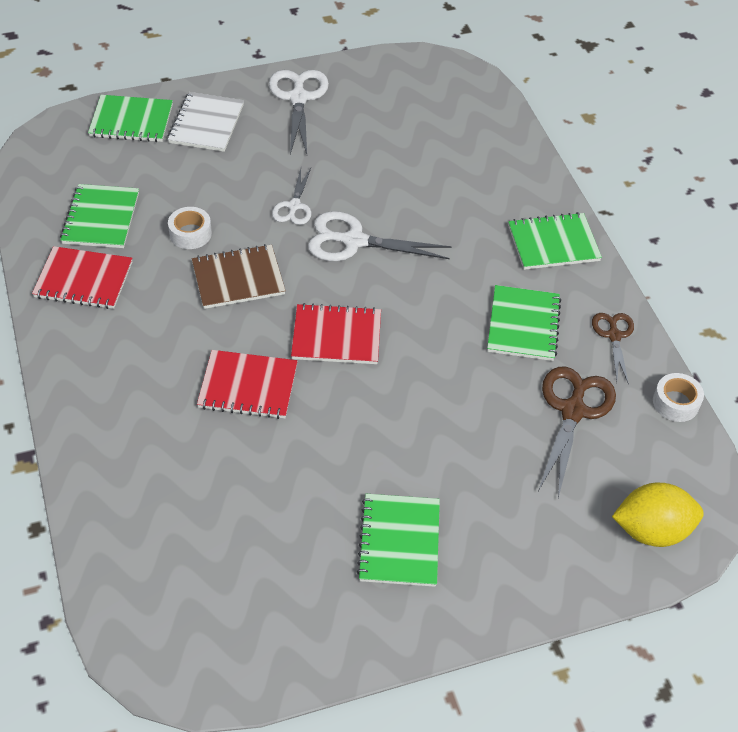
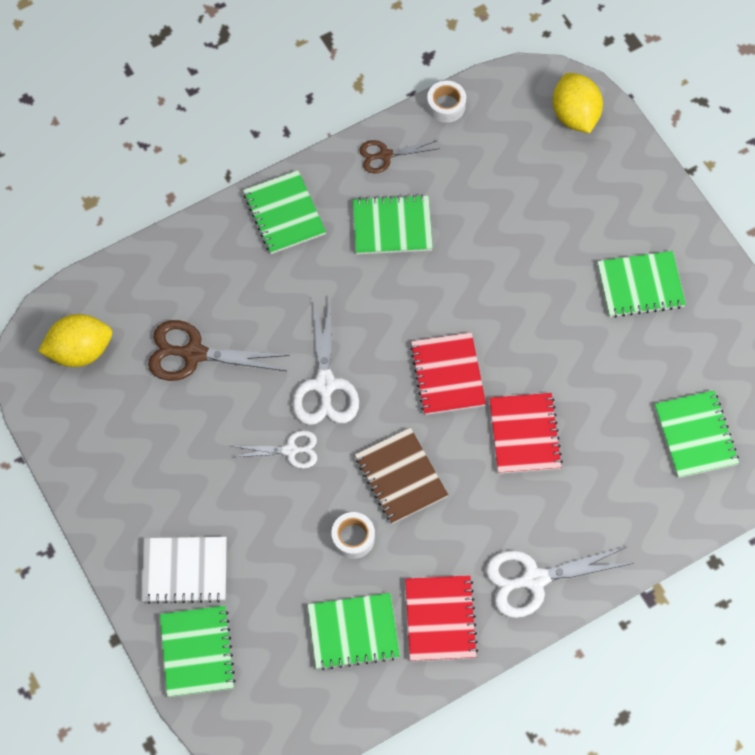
camera: 100 degrees left, 15 degrees up
(190, 548) = (695, 435): none -> green notebook
(298, 98) = (121, 486): white scissors -> white scissors (534, 579)
(435, 91) = (80, 351): none -> yellow lemon
(573, 411) = (476, 178): brown scissors -> brown scissors (194, 353)

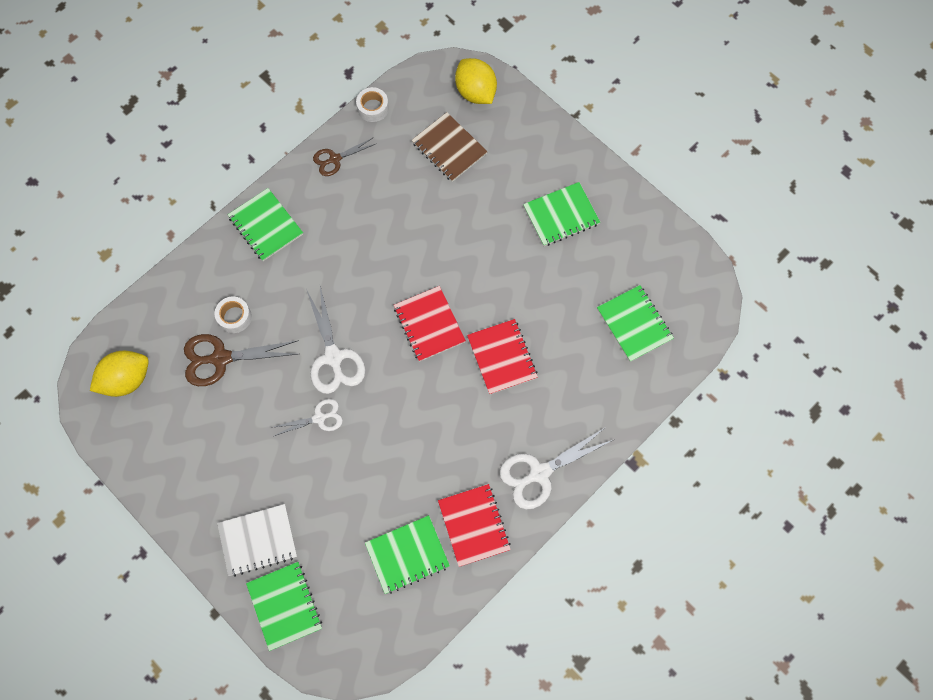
camera: 15 degrees left, 5 degrees up
(353, 538) = (387, 477): white tape -> white tape (234, 317)
(392, 226) = (355, 215): green notebook -> none
(400, 477) = (413, 417): brown notebook -> brown notebook (449, 148)

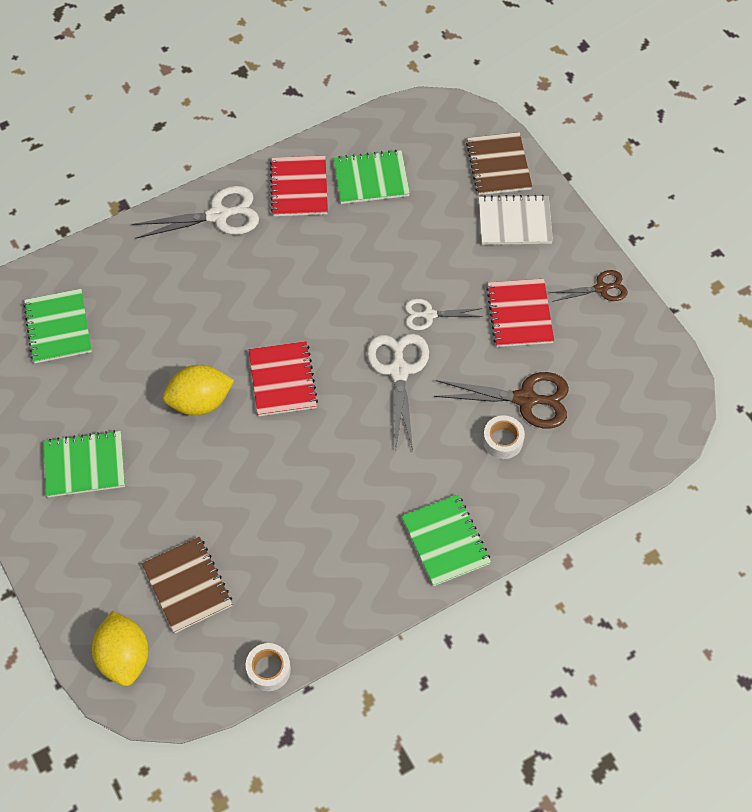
camera: 165 degrees left, 10 degrees down
(127, 379) = (635, 402): yellow lemon -> yellow lemon (200, 402)
(285, 605) = (498, 165): green notebook -> brown notebook
(335, 159) = (338, 608): brown scissors -> brown scissors (601, 288)
(502, 357) = (215, 328): red notebook -> red notebook (519, 314)

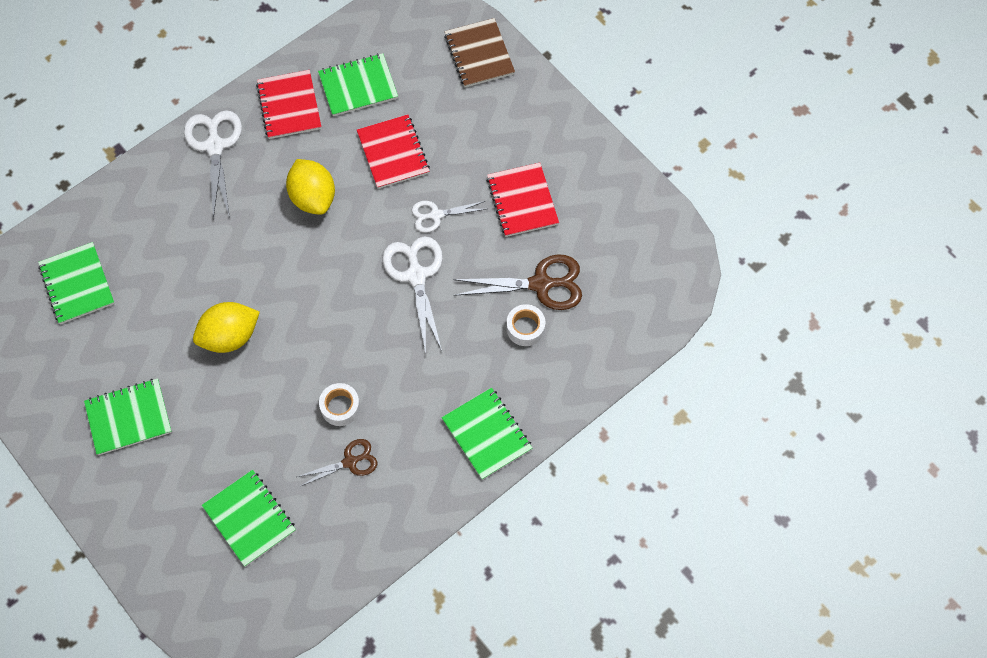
camera: 10 degrees left, 5 degrees up
(124, 657) = (201, 597): yellow lemon -> yellow lemon (313, 197)
(187, 585) = (249, 518): brown notebook -> green notebook
(218, 215) = (215, 146): white scissors -> white scissors turned 75 degrees counterclockwise
(268, 669) = (340, 586): white tape -> white tape (340, 407)
(282, 380) = (306, 302): red notebook -> red notebook (393, 153)
(514, 222) = (503, 109): white notebook -> none
(601, 288) = (596, 163): brown scissors -> brown scissors (350, 462)

